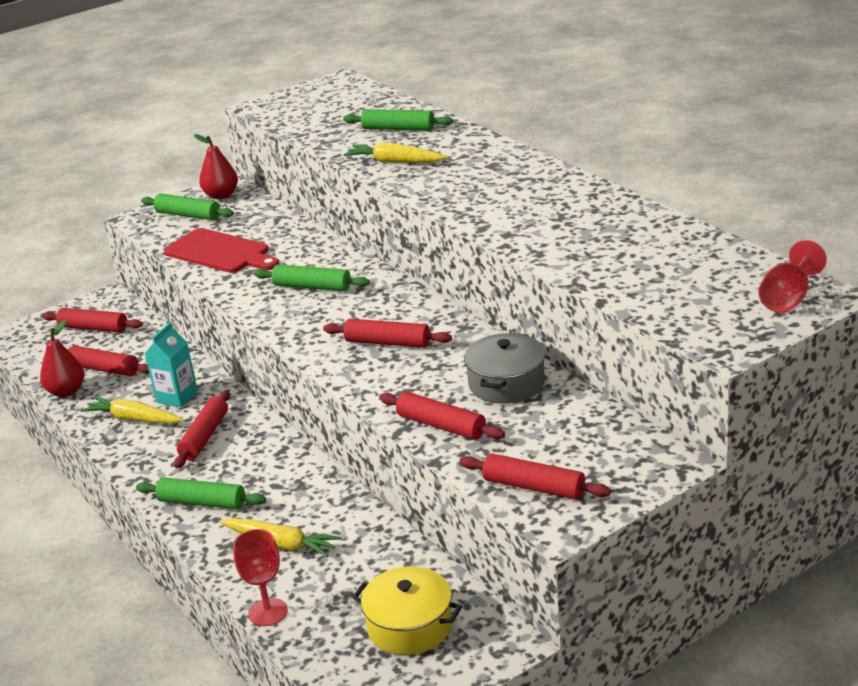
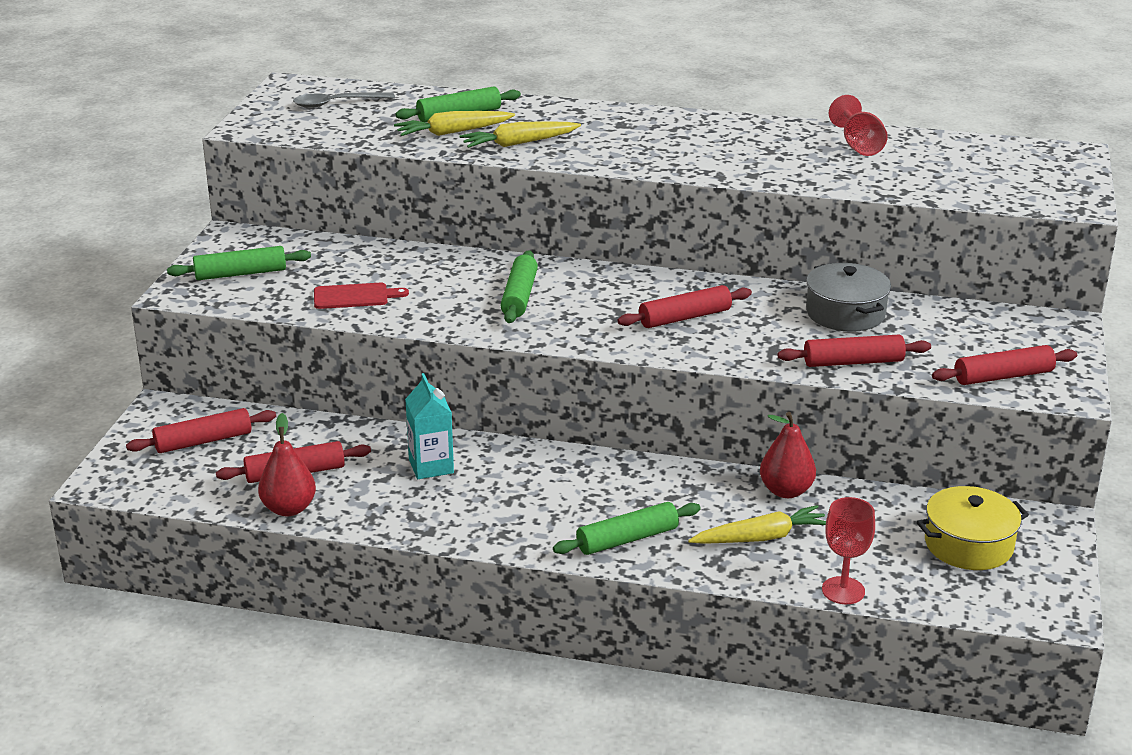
camera: 45 degrees left, 0 degrees up
(134, 419) = (419, 502): yellow carrot -> yellow carrot (453, 132)
(205, 436) = (527, 487): red rolling pin -> none
(220, 252) = (354, 296): red cutting board -> red cutting board, size x0.59
(221, 195) = (243, 245): red pear -> red pear (786, 491)
(312, 287) = (519, 296): green rolling pin -> green rolling pin turned 60 degrees counterclockwise
(340, 101) = (336, 104): none -> grey spoon
(788, 299) = (1054, 161): red goblet -> red goblet (859, 146)

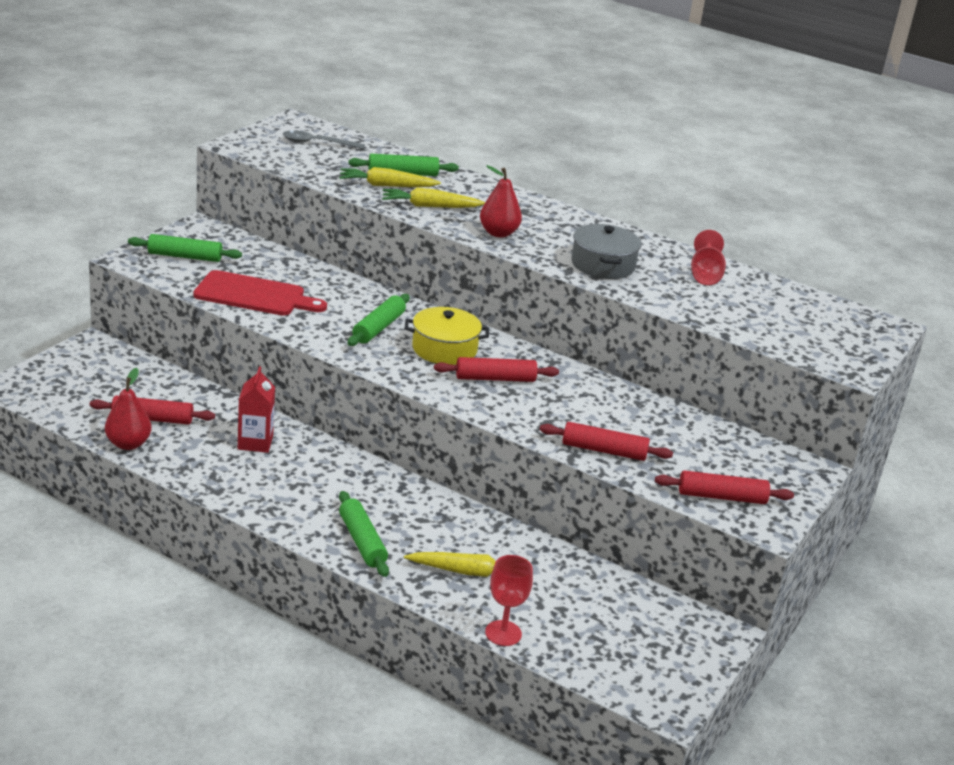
camera: 15 degrees right, 0 degrees up
(203, 441) = (104, 377): red rolling pin -> none
(354, 296) = (254, 295): red cutting board -> red cutting board, size x1.70
(431, 466) = (255, 442): turquoise carton -> red carton
(627, 539) = (362, 541): green rolling pin -> green rolling pin turned 75 degrees clockwise
(786, 491) = (516, 541): red pear -> red pear (498, 233)
(845, 313) = (629, 410): grey pot -> grey pot (603, 265)
(968, 545) = (635, 629): yellow pot -> yellow pot (444, 349)

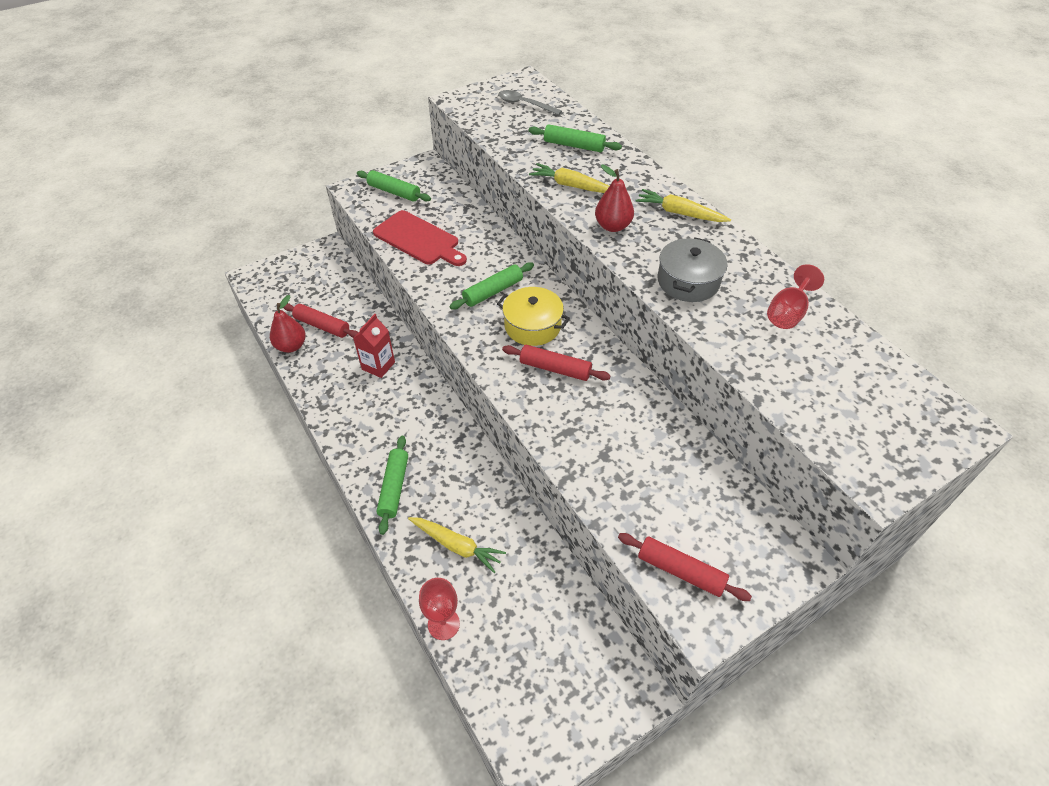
camera: 30 degrees right, 20 degrees up
(386, 186) = (550, 157): yellow carrot -> yellow carrot (679, 213)
(604, 450) = (600, 479): red rolling pin -> none

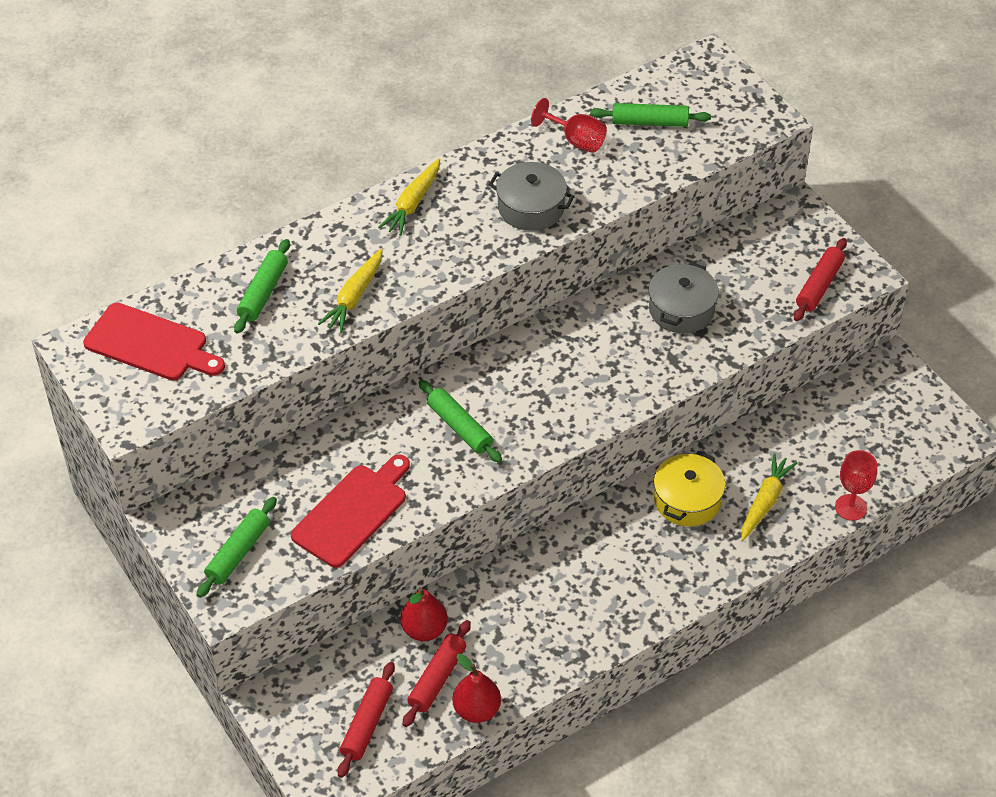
camera: 90 degrees left, 0 degrees up
(378, 366) = (512, 601): red carton -> none
(394, 487) = (698, 564): green rolling pin -> green rolling pin (649, 122)
(524, 104) = (150, 344): grey spoon -> red cutting board
(532, 326) = (519, 388): yellow pot -> yellow pot (687, 500)
(555, 368) = (586, 368): red rolling pin -> red rolling pin (367, 724)
(612, 226) = (436, 263): red pear -> red pear (424, 629)
(631, 441) = (681, 309): none -> grey pot

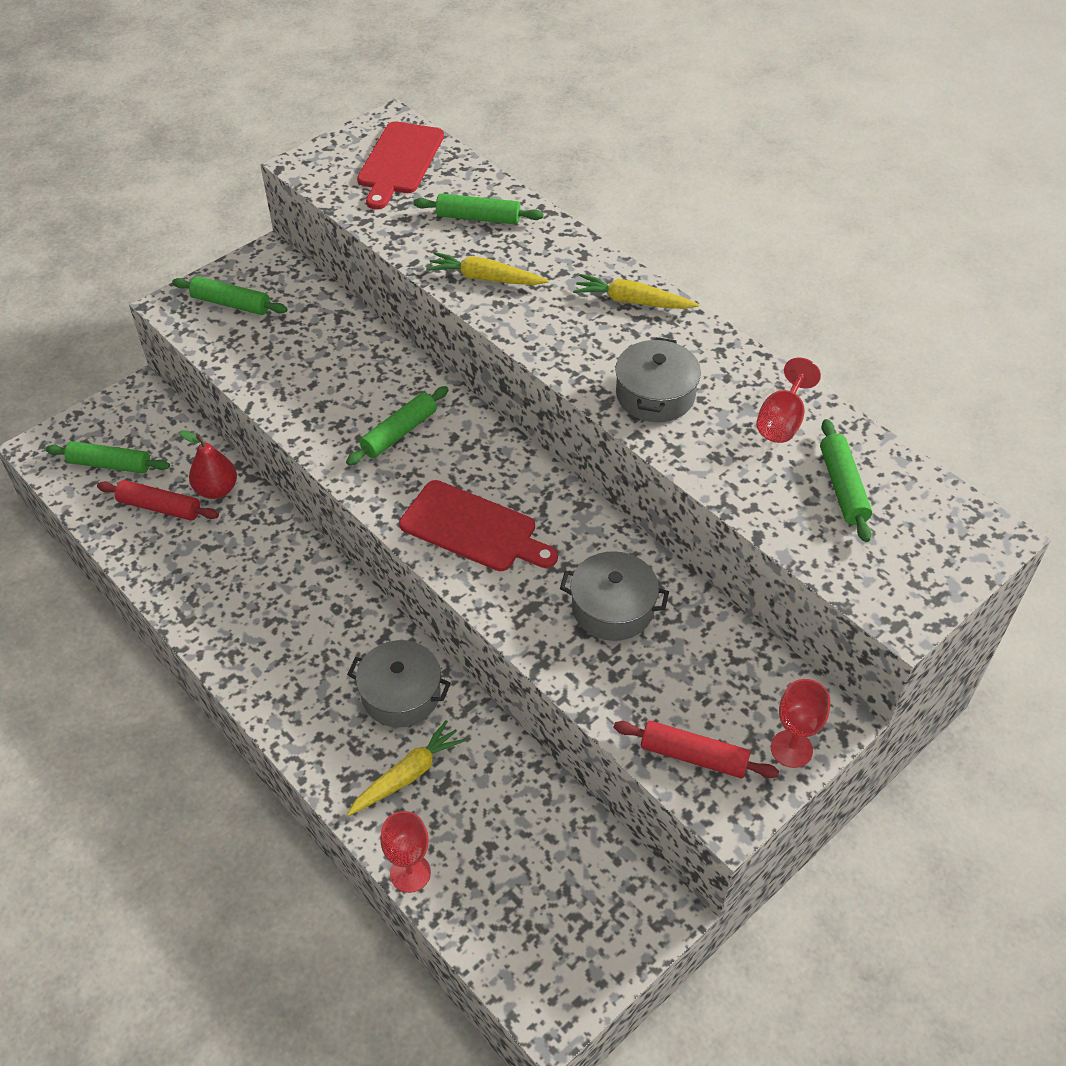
camera: 80 degrees right, 0 degrees up
(353, 512) = (282, 370): red cutting board -> red cutting board (473, 528)
(367, 724) = (110, 464): red rolling pin -> green rolling pin
(477, 710) = (122, 542): red pear -> none
(687, 500) = (401, 694): yellow pot -> grey pot
(765, 502) = (407, 775): yellow carrot -> yellow carrot turned 60 degrees counterclockwise
(818, 233) = (791, 749): none -> red goblet

